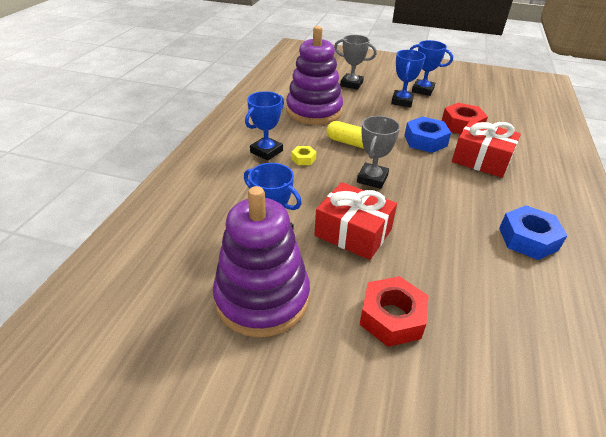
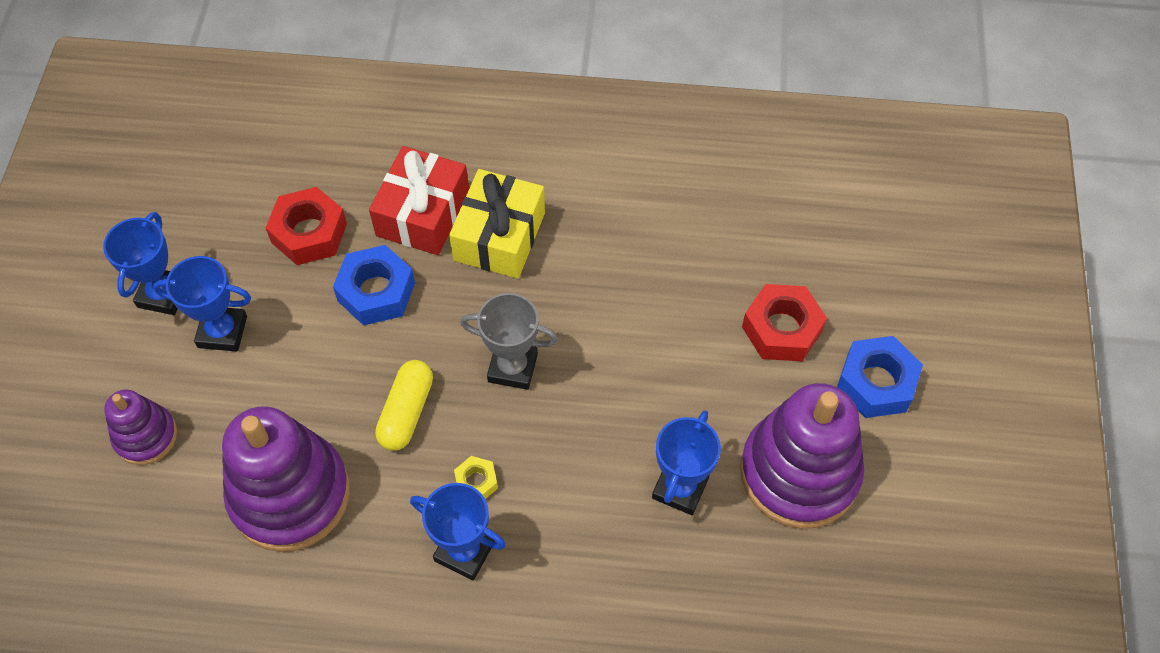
camera: 100 degrees left, 20 degrees up
(351, 84) = (145, 436): grey trophy -> purple stacking toy
(353, 232) = (650, 383): red gift -> none
(468, 185) = (499, 236): none -> yellow gift
(528, 239) = (605, 180): blue nut -> blue nut (876, 383)

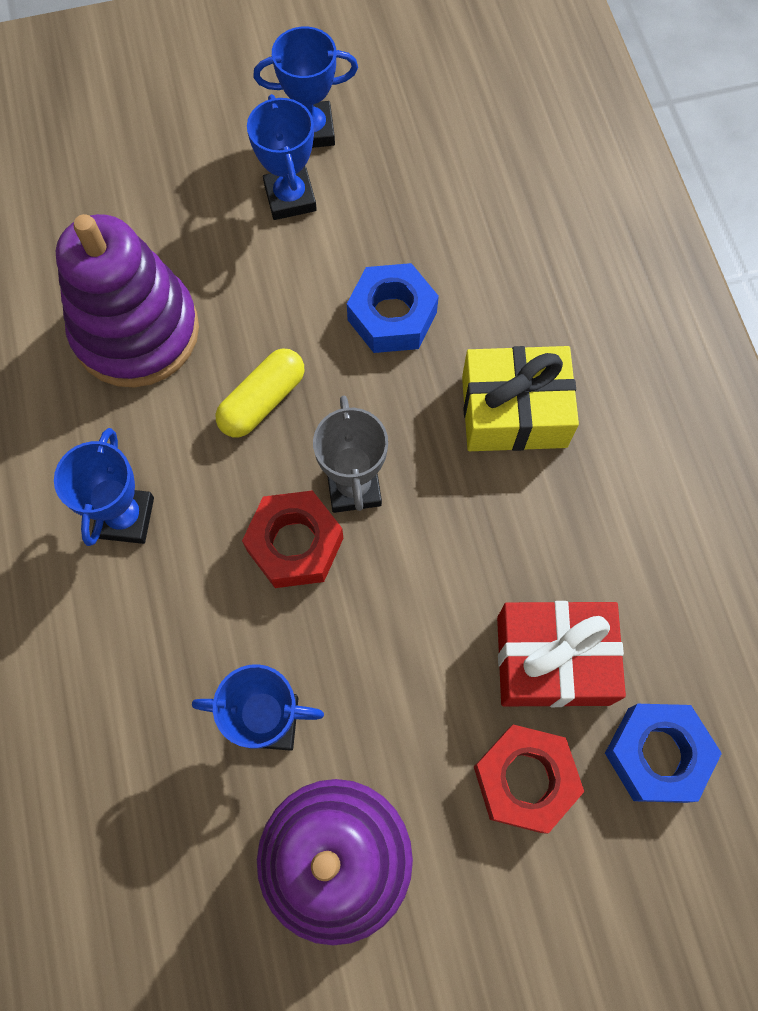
camera: 70 degrees right, 10 degrees up
(145, 436) = (156, 184): purple stacking toy -> none
(309, 233) = (435, 225): red nut -> red nut (295, 544)
(406, 412) = (262, 401): yellow capsule -> yellow capsule turned 45 degrees counterclockwise
(423, 213) = (508, 323): red gift -> red gift (553, 660)
(476, 482) = (206, 500): yellow nut -> none
(876, 383) = (495, 926): blue nut -> blue nut (657, 754)

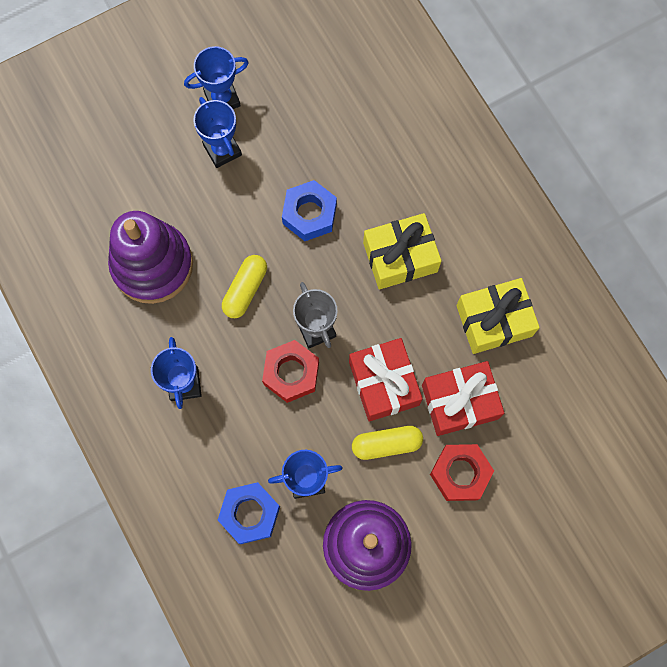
camera: 15 degrees left, 5 degrees up
(415, 697) = (386, 444): none -> yellow capsule
(437, 598) = (384, 383): none -> red gift
(640, 545) = (494, 321): none -> yellow gift
(657, 754) = (530, 440): blue nut -> blue nut (250, 514)

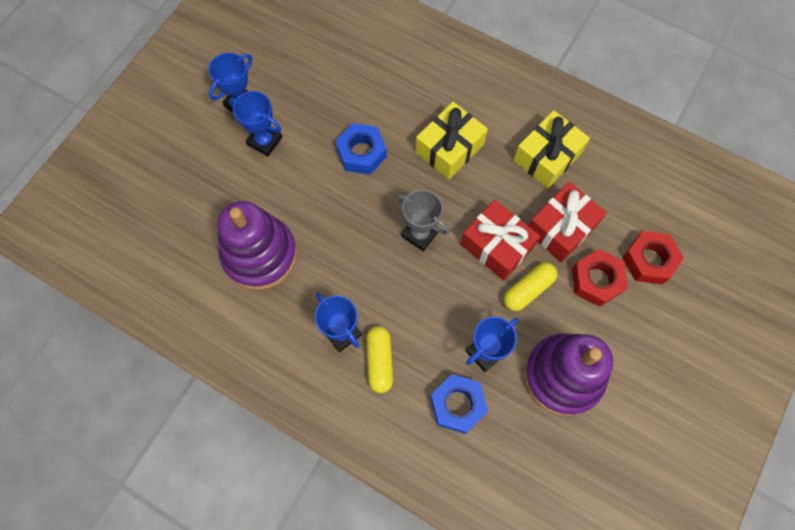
camera: 30 degrees left, 5 degrees down
(245, 290) = (346, 234): yellow capsule -> yellow capsule (379, 361)
(291, 373) = (421, 277): red nut -> red nut (649, 260)

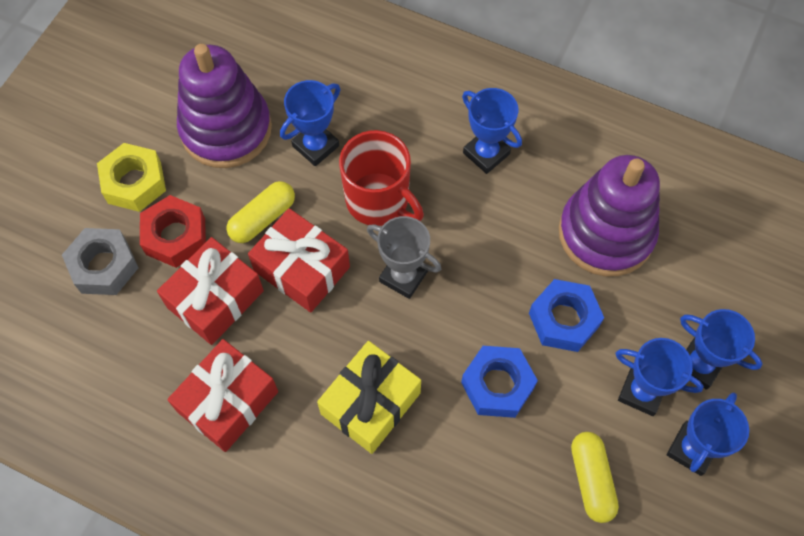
camera: 175 degrees right, 5 degrees down
(220, 155) = (699, 365): none -> blue trophy
(379, 361) = (438, 128): yellow capsule -> yellow capsule (591, 479)
(435, 297) = (378, 201): none -> red mug
(457, 405) = (346, 92): blue nut -> blue nut (563, 319)
(547, 157) = (228, 401): yellow gift -> red gift
(635, 330) = (134, 182): none -> yellow nut
(649, 260) = (104, 266): red nut -> grey nut

